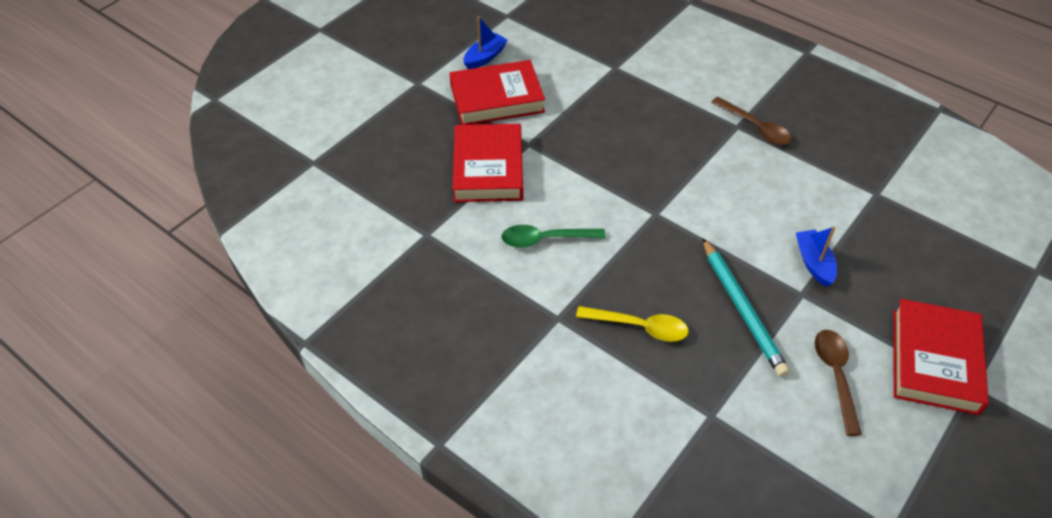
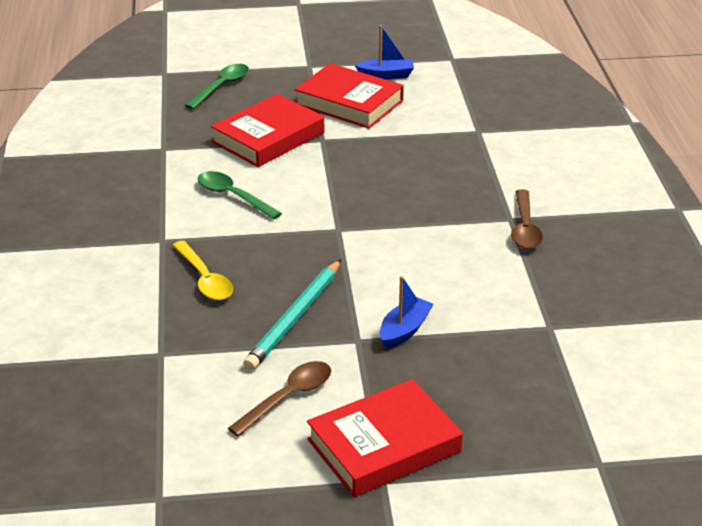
camera: 45 degrees right, 15 degrees down
(381, 145) = (221, 87): none -> green spoon

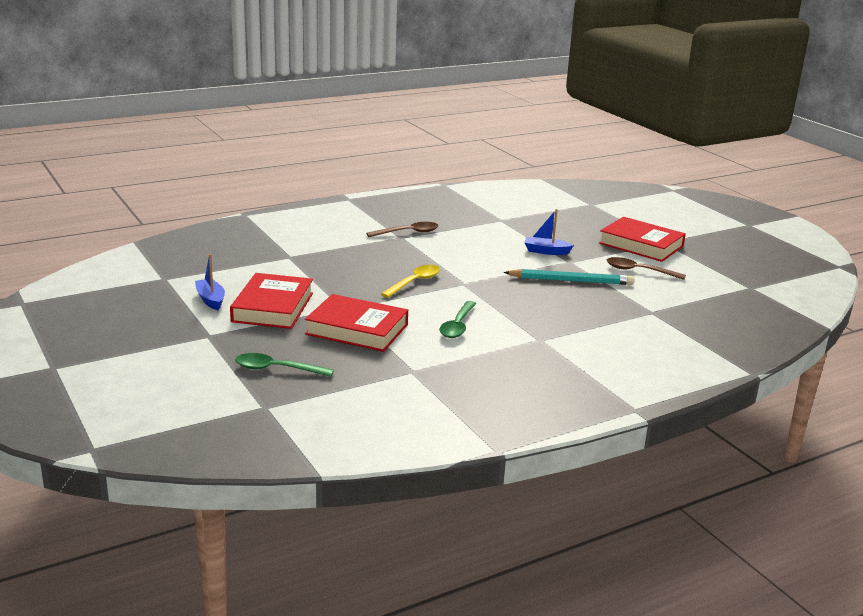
camera: 115 degrees left, 10 degrees down
(204, 279) = (566, 315): yellow spoon -> yellow spoon (414, 282)

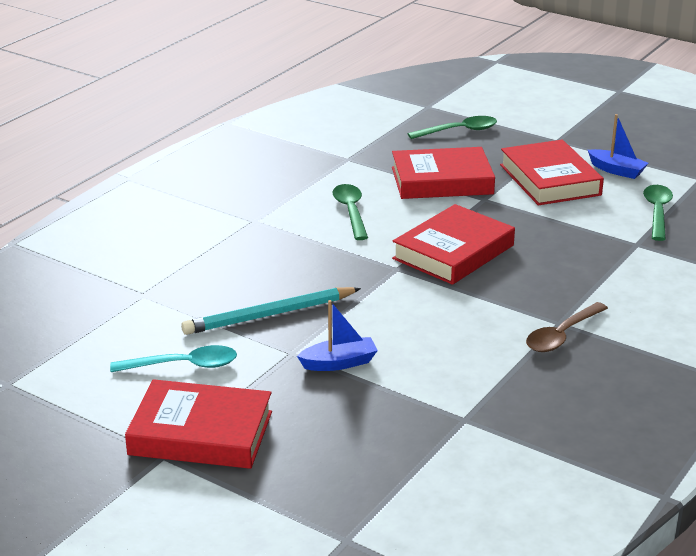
camera: 155 degrees right, 5 degrees up
(240, 268) = (657, 212): none -> green spoon
(414, 282) = (453, 252): yellow spoon -> red book
(639, 271) = (183, 365): brown spoon -> turquoise spoon

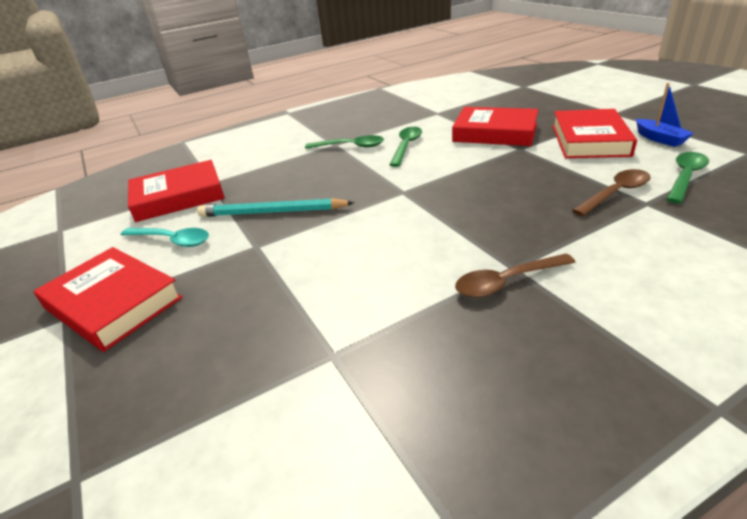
camera: 30 degrees right, 5 degrees up
(339, 363) = (280, 264): blue boat -> none
(453, 252) = (461, 185): red book -> red book (178, 196)
(459, 131) = (535, 102): green spoon -> green spoon (350, 146)
(606, 238) = (615, 193): none -> brown spoon

